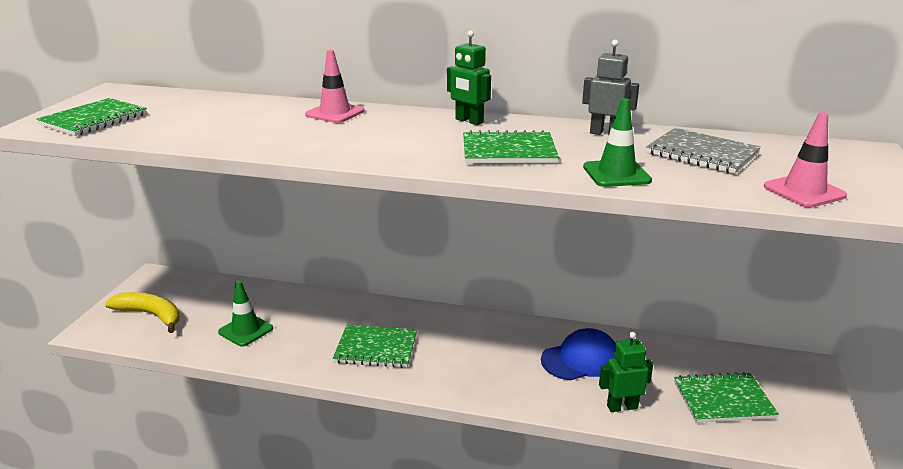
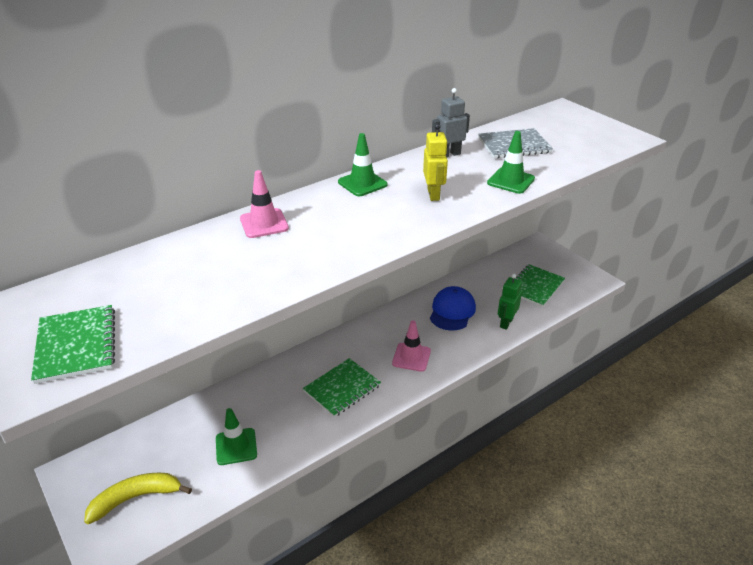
camera: 50 degrees left, 10 degrees up
(469, 121) = (362, 183): green robot -> green traffic cone
(508, 151) = (433, 194): green notebook -> yellow robot
(804, 191) = (590, 148): pink traffic cone -> pink traffic cone (411, 357)

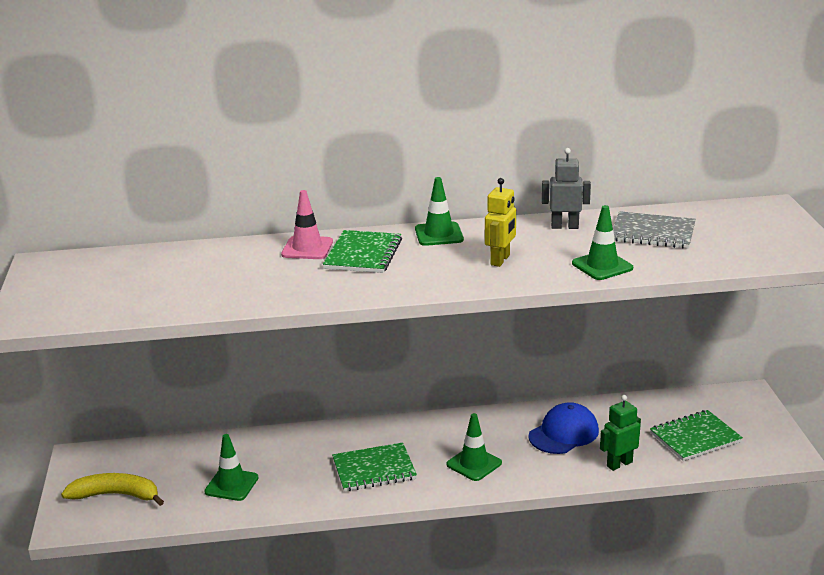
camera: 30 degrees right, 10 degrees down
(76, 345) = (74, 301): green notebook -> green notebook (363, 254)
(411, 357) = (474, 464): pink traffic cone -> green traffic cone

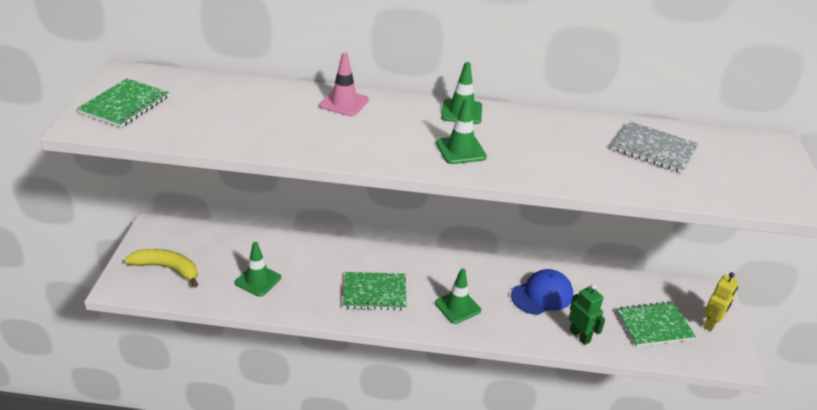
camera: 10 degrees right, 10 degrees up
(363, 254) = (388, 119): green notebook -> green notebook (125, 105)
(500, 260) = (505, 150): yellow robot -> yellow robot (711, 323)
(564, 226) = (576, 126): grey robot -> none
(602, 266) = (595, 175): green traffic cone -> green traffic cone (460, 150)
(619, 464) = (580, 336): green robot -> green robot turned 75 degrees clockwise

